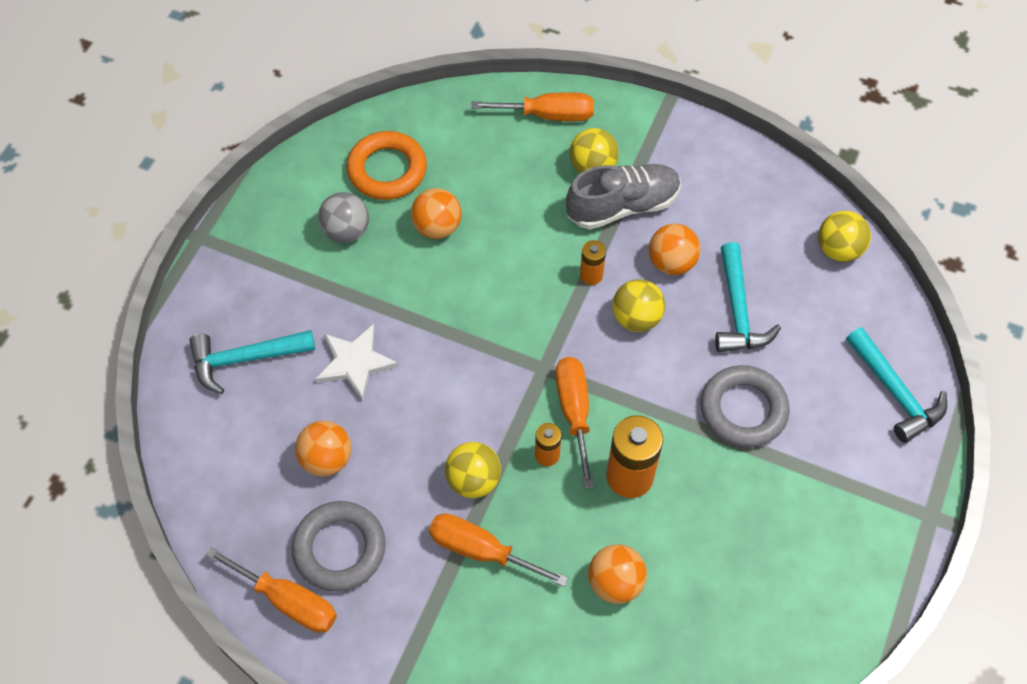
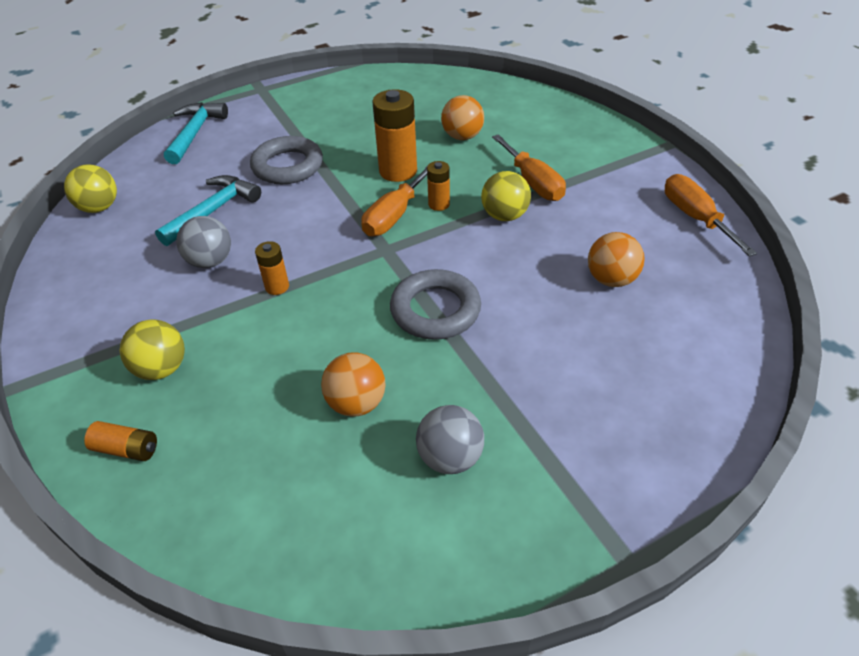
camera: 140 degrees left, 15 degrees down
(244, 359) = (644, 392): turquoise hammer -> none
(339, 549) = (636, 226): grey ring -> grey ring (435, 310)
(355, 362) = (536, 332): white star -> none
(387, 170) = (346, 501): orange ring -> none
(548, 115) = (126, 449): orange screwdriver -> orange battery
(622, 206) = (185, 321): grey shoe -> none
(636, 318) = (283, 243): yellow ball -> none
(671, 262) = (210, 261): orange ball -> grey ball

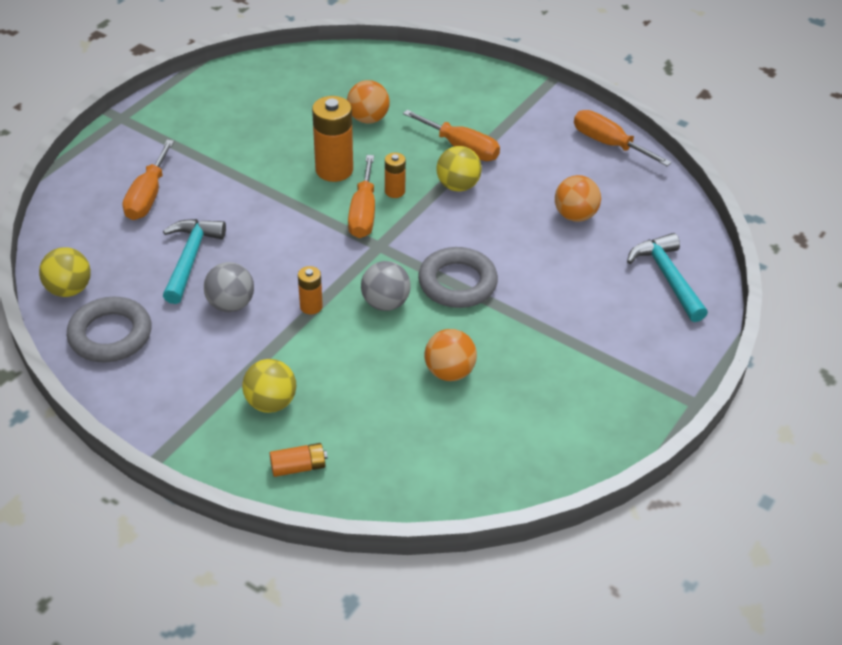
camera: 30 degrees left, 0 degrees up
(195, 133) = (94, 185): turquoise hammer -> turquoise hammer (667, 277)
(227, 152) = (148, 196): none -> orange screwdriver
(287, 166) = (224, 194): grey ring -> grey ring (110, 335)
(450, 458) = (543, 383): grey ball -> grey ball (385, 303)

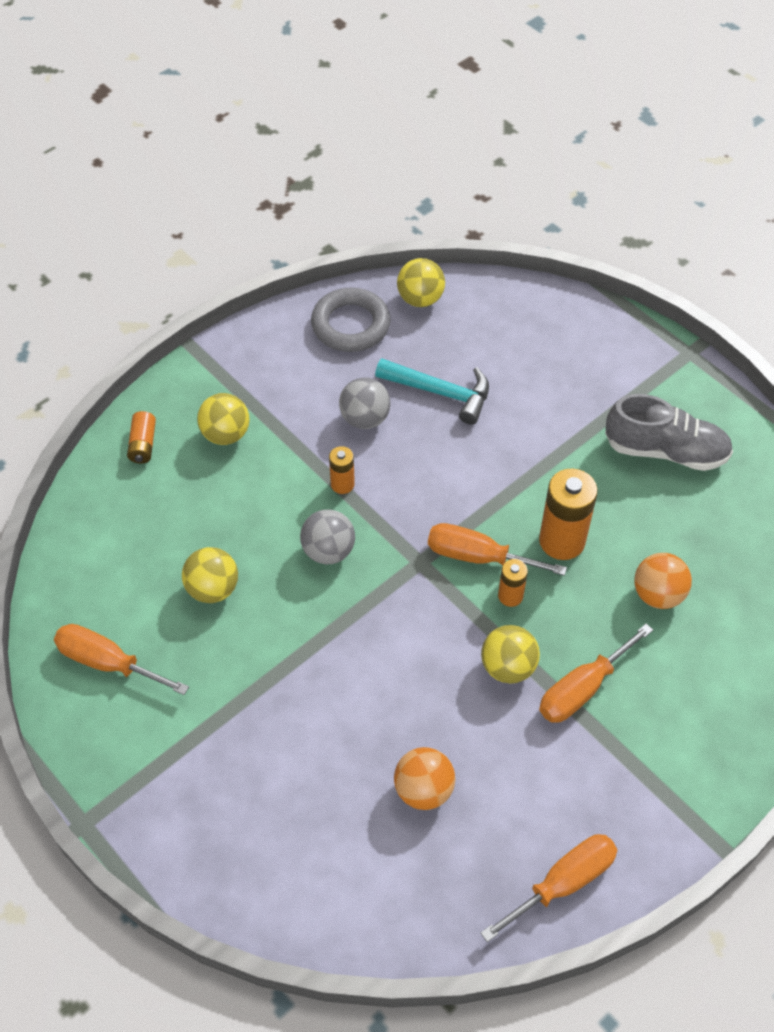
camera: 105 degrees right, 10 degrees up
(148, 196) = (546, 366): orange screwdriver -> orange screwdriver (108, 663)
(230, 123) = (665, 451): none -> grey shoe
(449, 372) = (213, 589): orange ball -> yellow ball
(457, 283) = (339, 627): grey ring -> none
(667, 277) = (285, 865): turquoise hammer -> none

